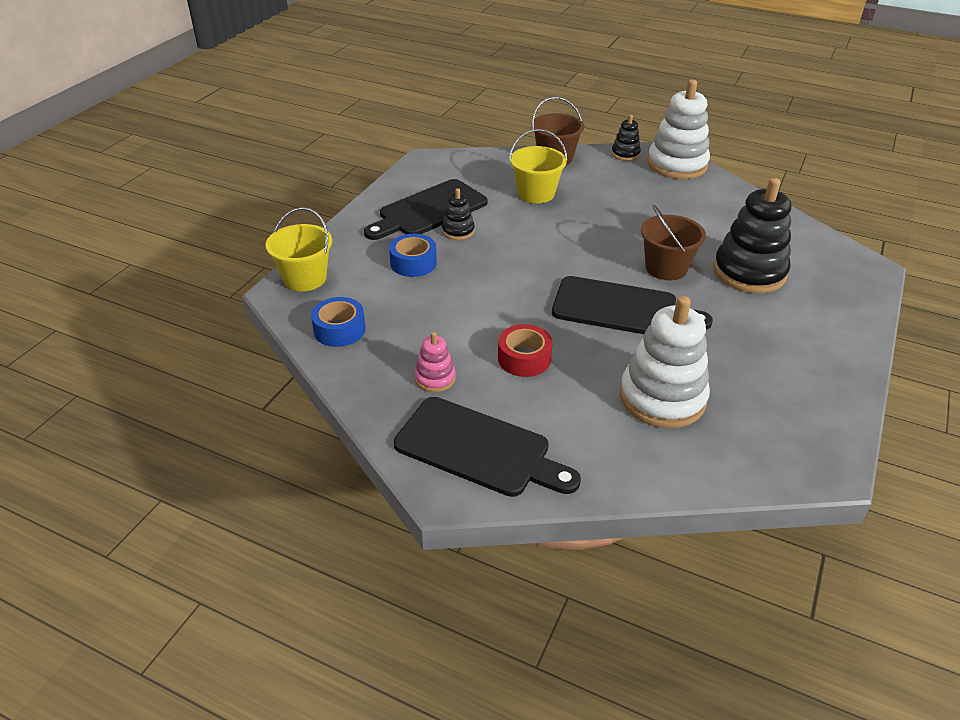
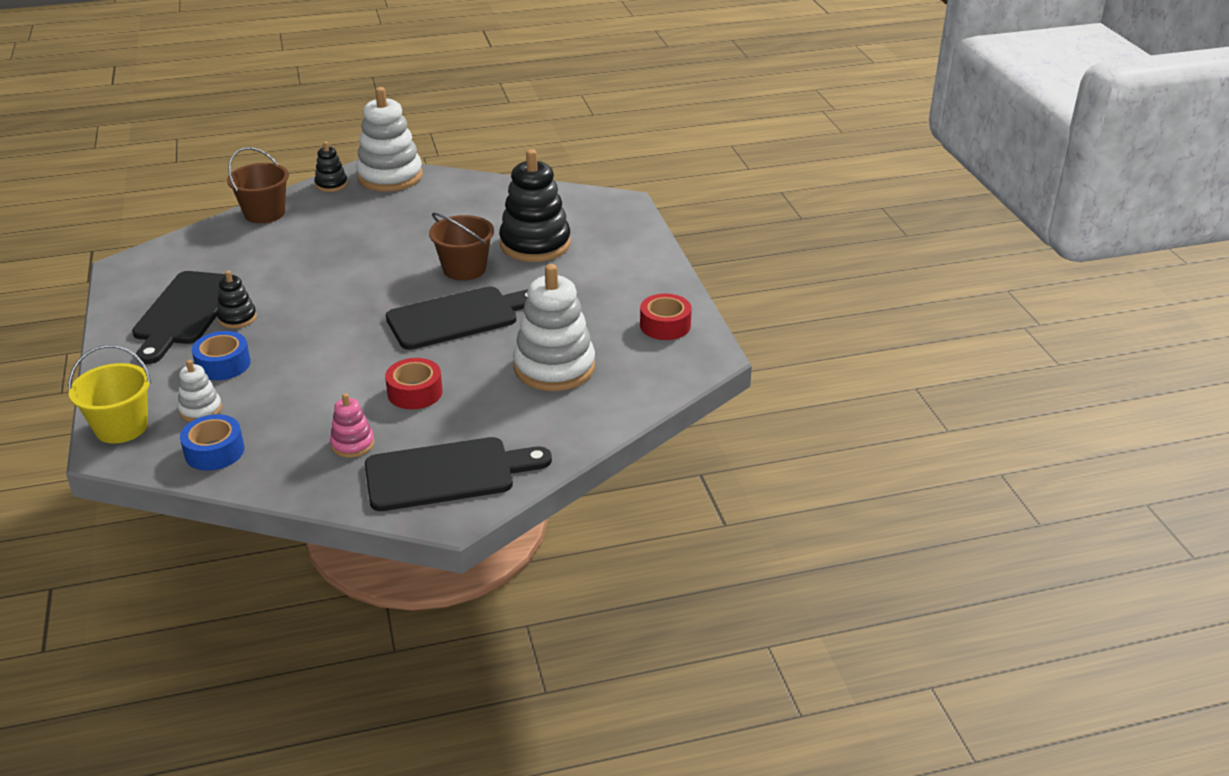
camera: 40 degrees left, 5 degrees down
(364, 291) = (200, 410): none -> white stacking toy
(536, 193) = (280, 253): yellow bucket -> none
(809, 411) = (665, 325): none -> red tape

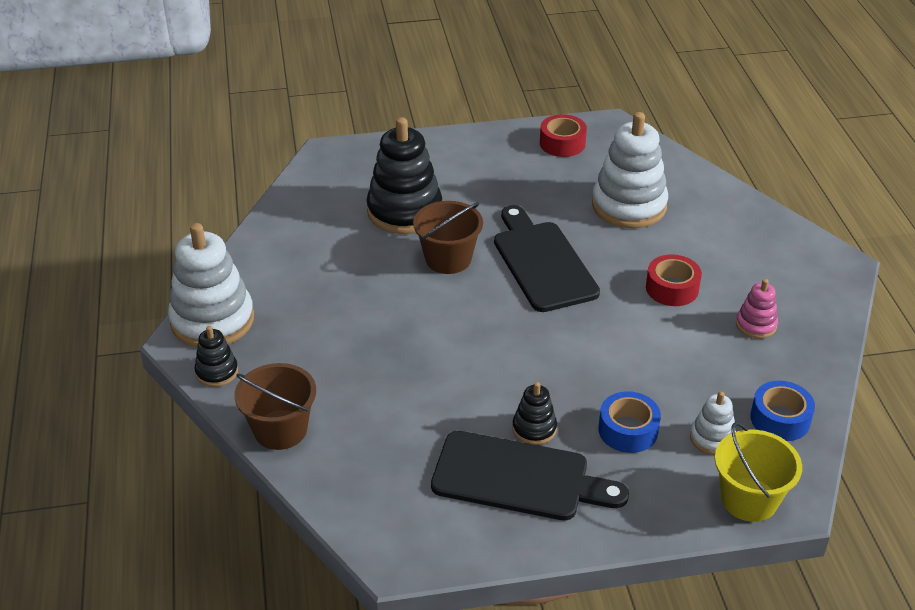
camera: 85 degrees left, 5 degrees up
(447, 474) = (789, 267): black cutting board -> none

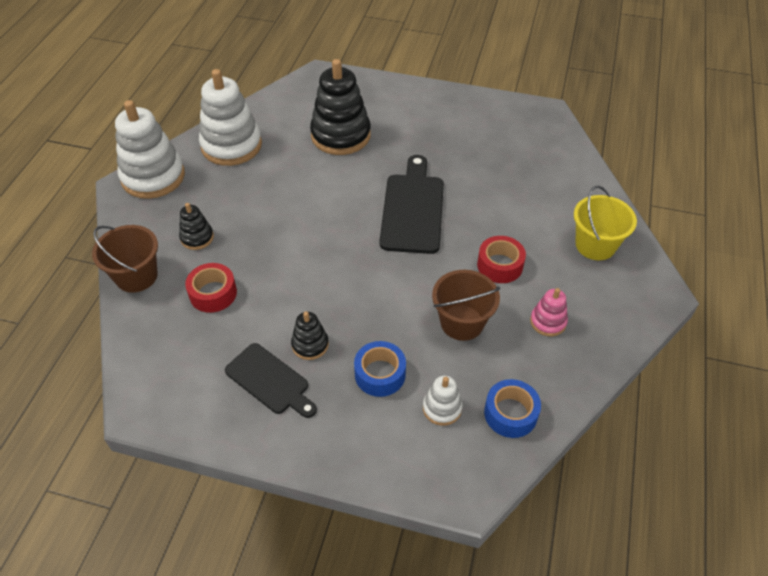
camera: 25 degrees right, 10 degrees up
(217, 372) = (128, 216): black stacking toy -> black stacking toy (197, 237)
(448, 259) = (345, 183): brown bucket -> brown bucket (462, 322)
(518, 478) = (270, 381): black cutting board -> black cutting board, size x0.66
(562, 143) = (497, 116): red tape -> red tape (213, 293)
(629, 206) = (513, 183): white stacking toy -> white stacking toy (231, 145)
(749, 499) = (434, 475): yellow bucket -> yellow bucket (595, 245)

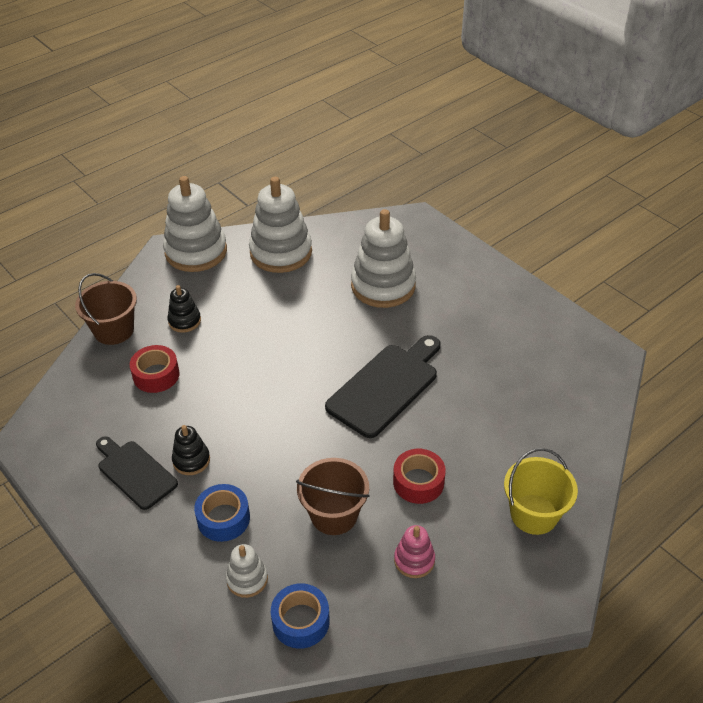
camera: 35 degrees right, 5 degrees down
(270, 381) = (135, 472): black cutting board -> black cutting board turned 150 degrees clockwise
(340, 135) = (383, 286): black stacking toy -> white stacking toy

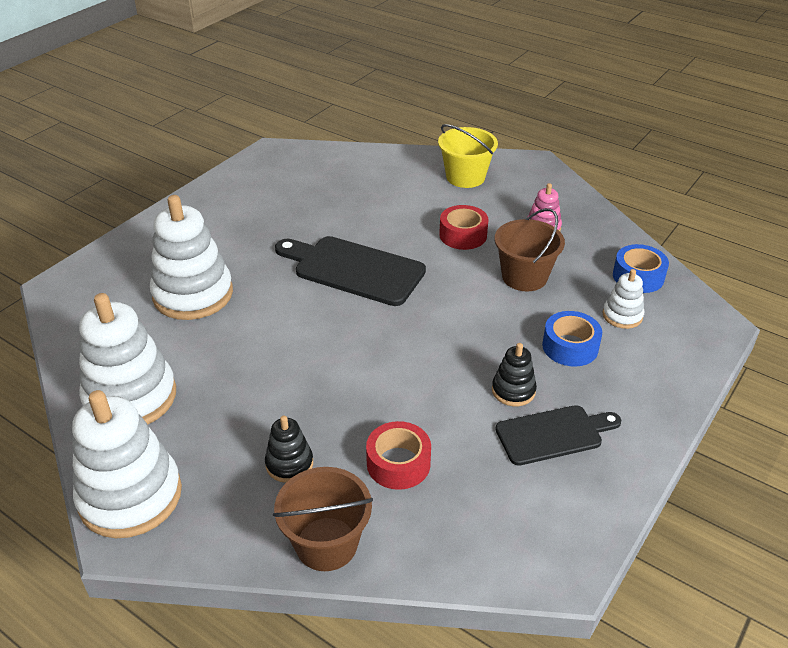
camera: 105 degrees left, 5 degrees down
(135, 472) = (553, 434): black cutting board -> black cutting board turned 135 degrees counterclockwise

